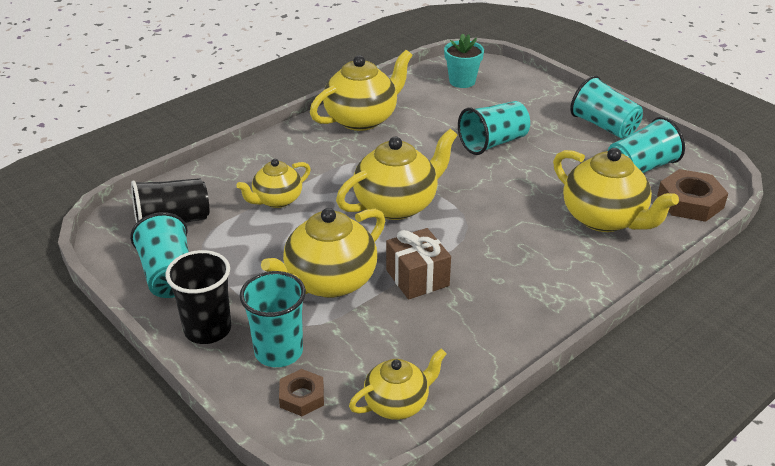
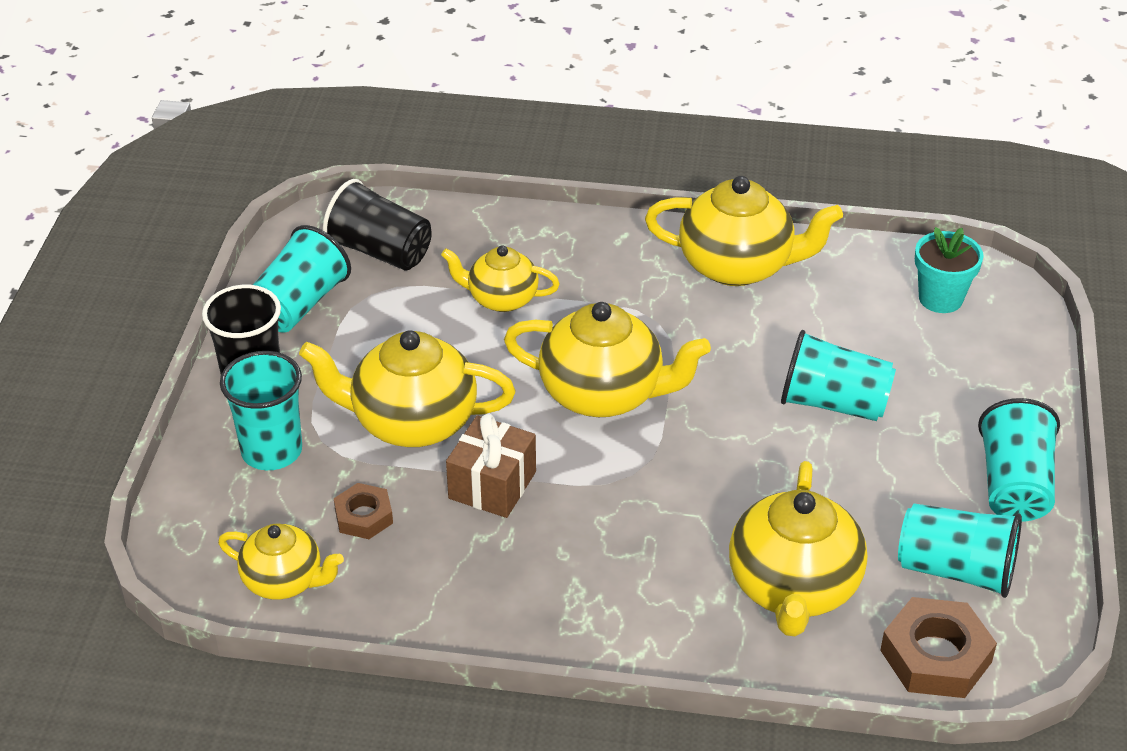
camera: 50 degrees right, 5 degrees up
(302, 396) = (227, 506): brown nut -> brown nut (364, 516)

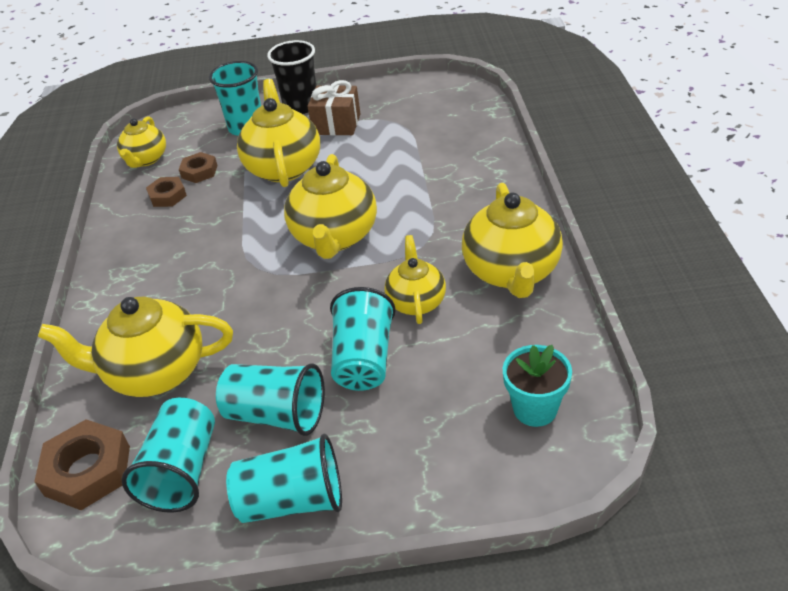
camera: 80 degrees right, 0 degrees up
(299, 305) = (374, 101): turquoise cup -> turquoise cup (276, 415)
(380, 251) = (440, 114): black cup -> none
(408, 558) = (167, 196): none -> brown nut
(492, 485) = (234, 211): brown gift -> brown gift (336, 124)
(501, 299) = (415, 171): yellow teapot -> yellow teapot (416, 301)

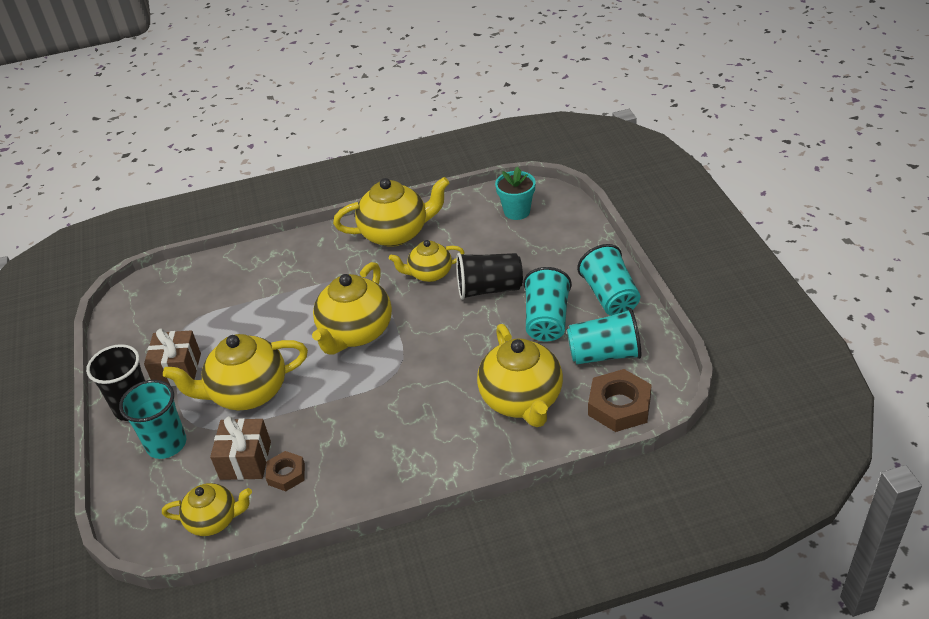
camera: 100 degrees left, 0 degrees up
(199, 171) = (245, 460): brown nut -> brown gift
(334, 237) = (355, 332): yellow teapot -> yellow teapot turned 120 degrees clockwise
(364, 359) = (489, 289): turquoise cup -> black cup

